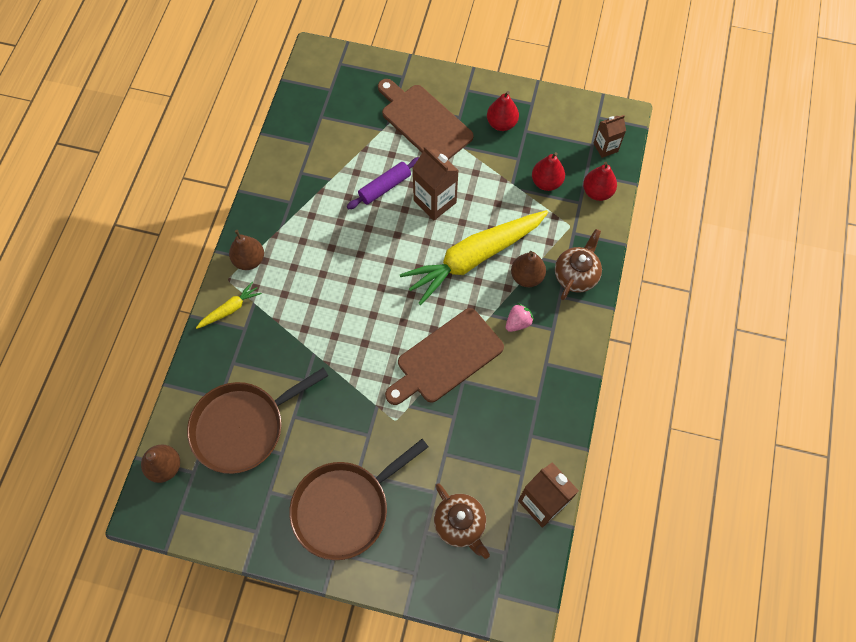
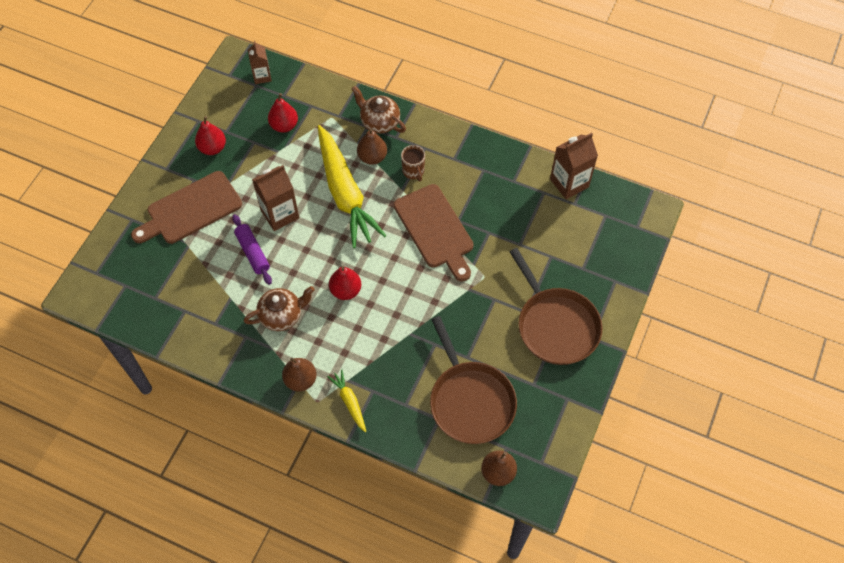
camera: 80 degrees left, 5 degrees down
(460, 524) = (579, 242): brown teapot -> brown teapot (282, 315)
(518, 322) = (413, 171): pink strawberry -> brown mug
(597, 192) = (304, 91): red pear -> red pear (345, 290)

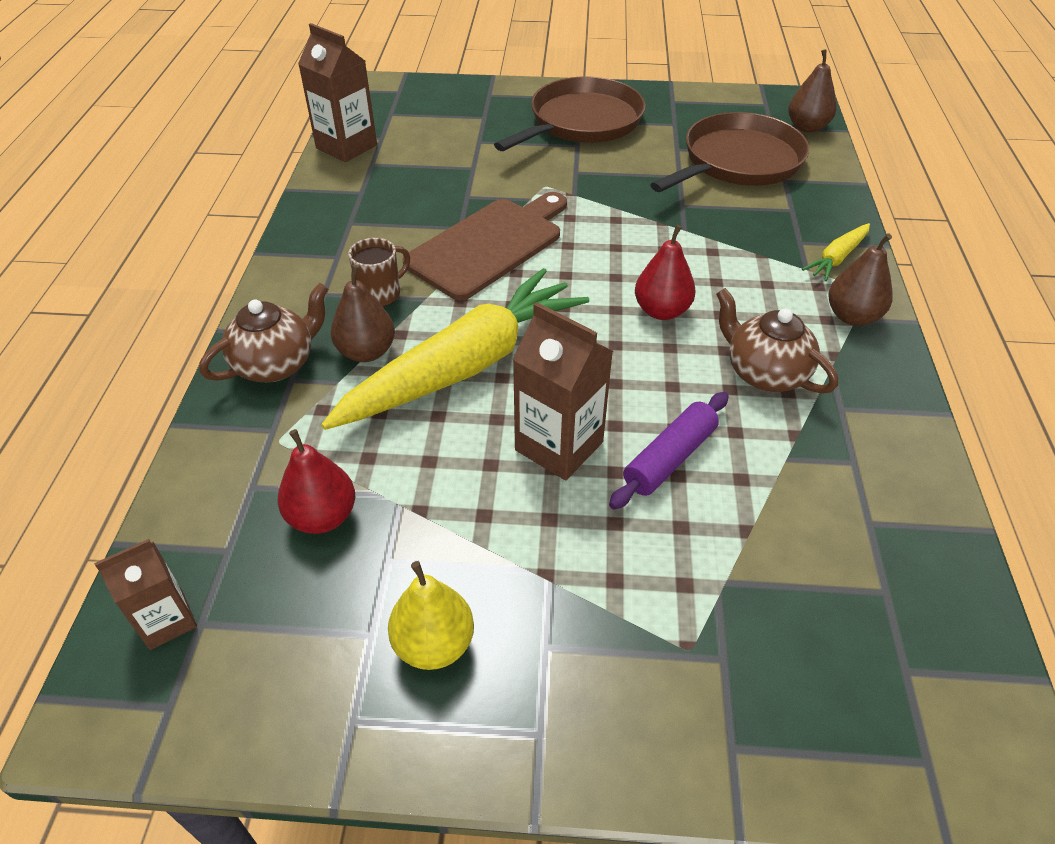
camera: 110 degrees left, 15 degrees down
(190, 209) = (632, 617): brown cutting board -> none
(212, 148) = (434, 644): red pear -> yellow pear
(379, 122) = (276, 364): brown teapot -> brown teapot turned 150 degrees counterclockwise

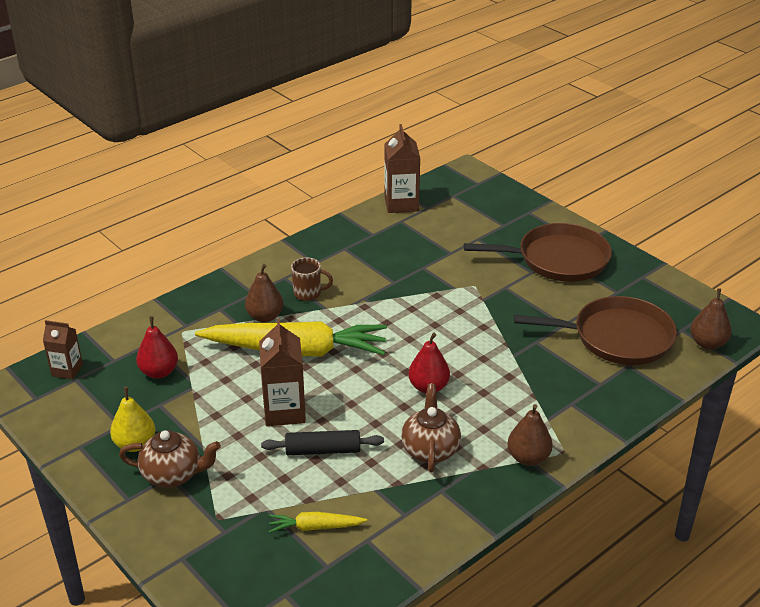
camera: 45 degrees right, 10 degrees down
(276, 364) = (222, 298): brown teapot -> brown teapot (173, 474)
(489, 245) = (394, 300): brown cutting board -> none
(669, 458) = (323, 450): purple rolling pin -> black rolling pin
(837, 258) = (577, 425): yellow carrot -> yellow carrot (315, 527)

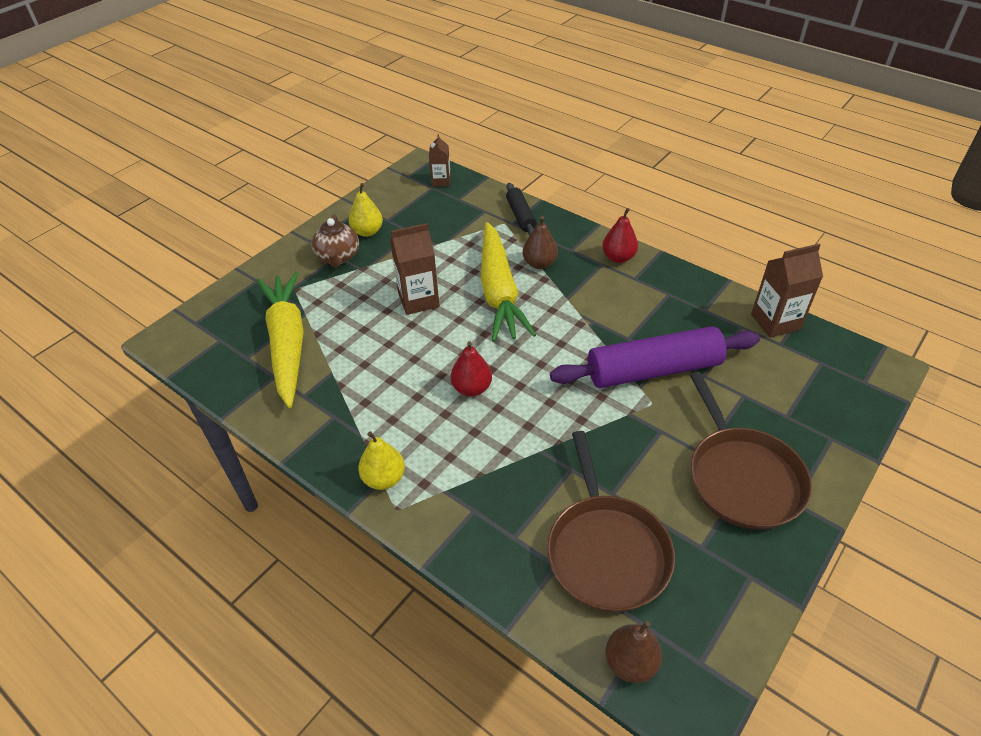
camera: 80 degrees right, 10 degrees up
(159, 372) = (450, 223): red pear -> red pear (618, 257)
(308, 293) = (584, 283): brown mug -> none
(315, 527) = (287, 343): yellow carrot -> yellow carrot, size x2.32
(323, 450) = (375, 331): black rolling pin -> black rolling pin (521, 216)
(430, 449) = (385, 401): brown teapot -> none
(437, 276) = (653, 370): none -> purple rolling pin
(528, 458) = (384, 478): brown pear -> yellow pear

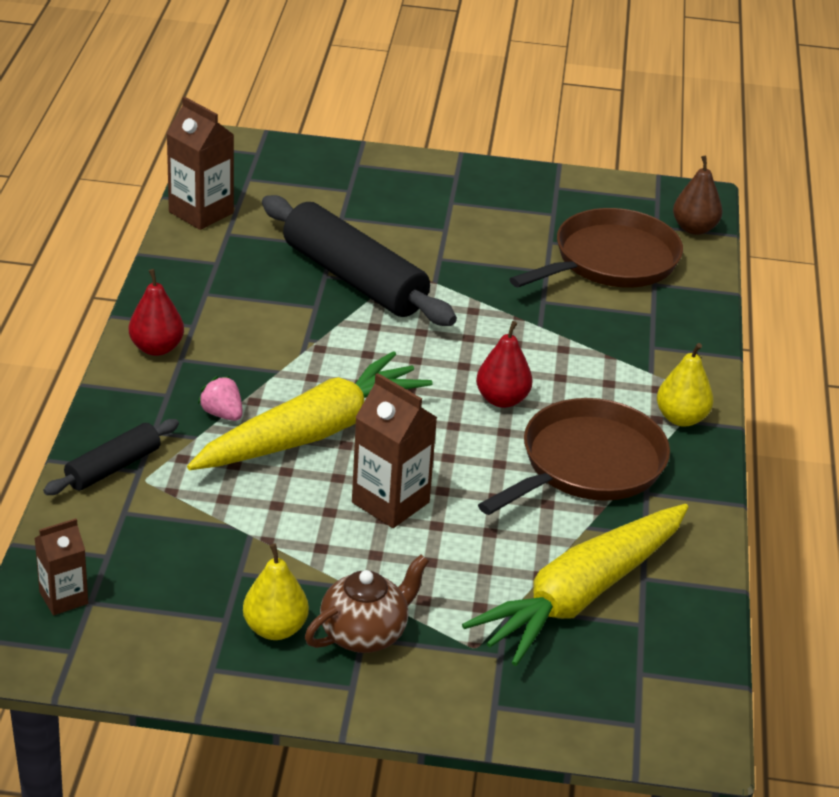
camera: 125 degrees left, 10 degrees down
(539, 264) = (222, 414): brown pear -> pink strawberry
(653, 370) = (354, 279): purple rolling pin -> black rolling pin
(742, 477) = (454, 204): brown pan -> brown pan (587, 464)

